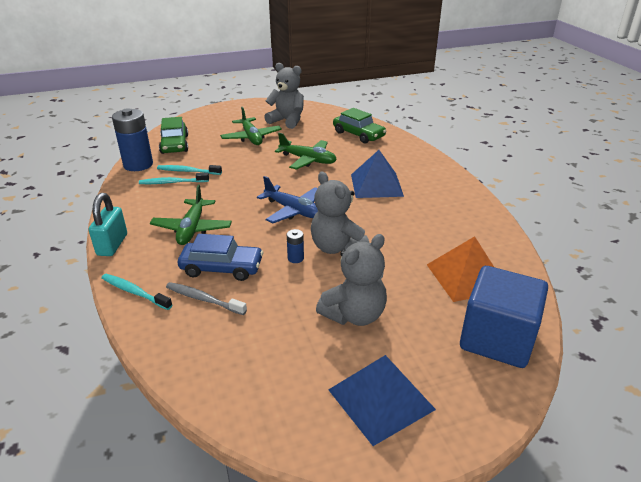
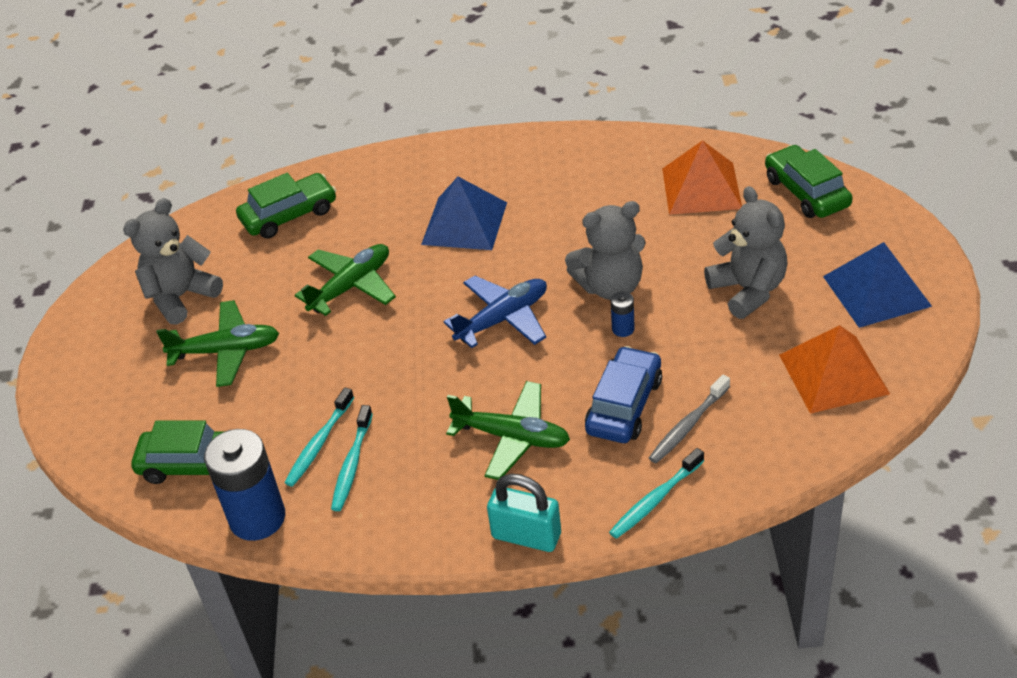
camera: 70 degrees left, 10 degrees up
(266, 376) = (833, 374): none -> orange pyramid
(497, 339) = (806, 192): blue cube -> green car

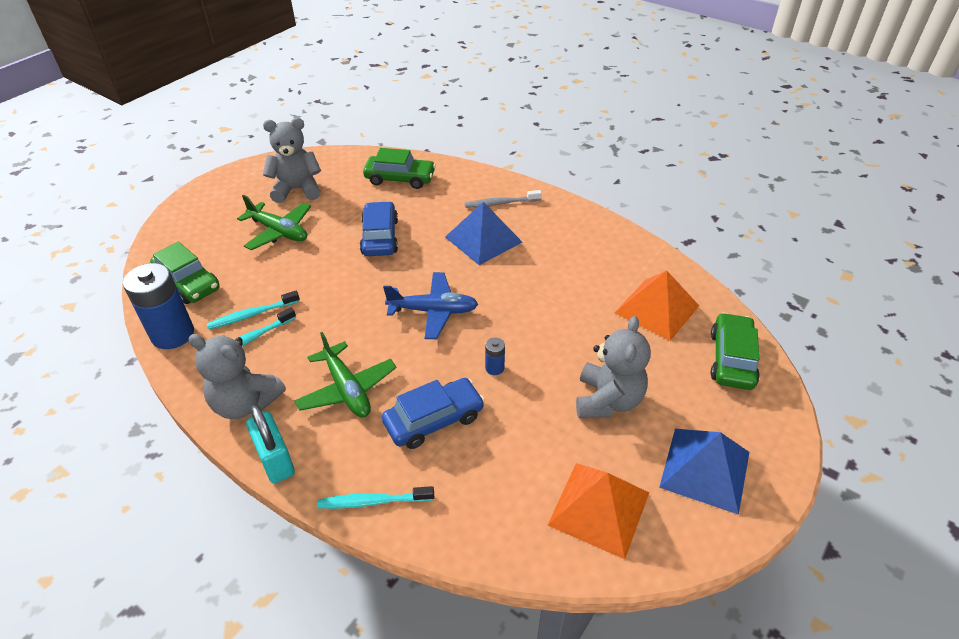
camera: 35 degrees right, 0 degrees up
(351, 286) = (380, 237): green plane -> blue car
(610, 286) = (520, 334): grey teddy bear -> grey teddy bear (245, 403)
(688, 426) = (455, 466): grey toothbrush -> grey toothbrush (500, 203)

